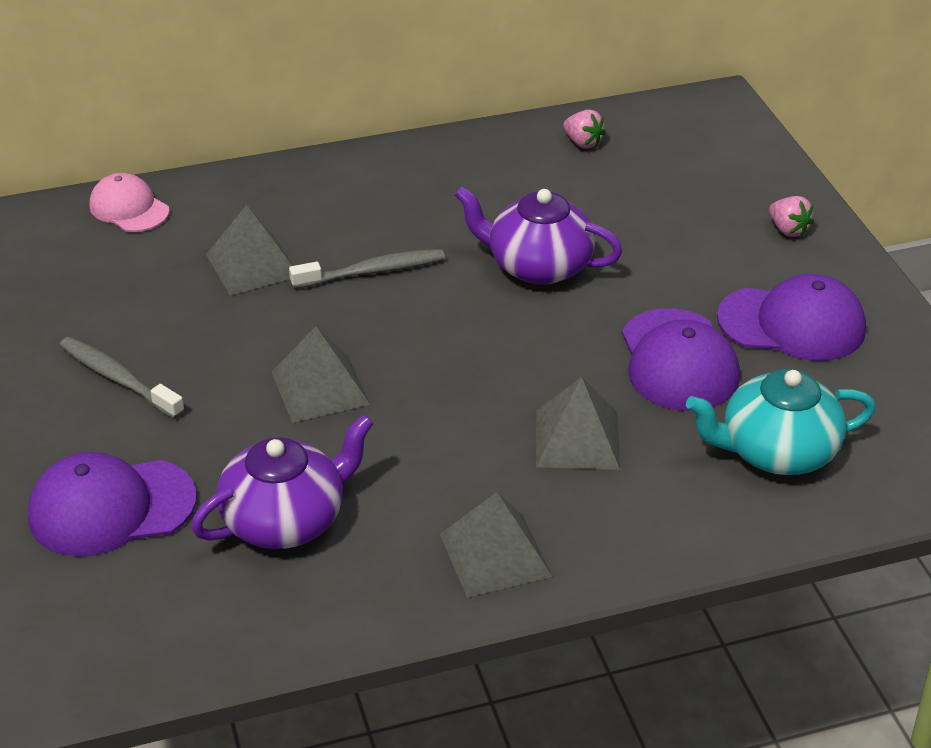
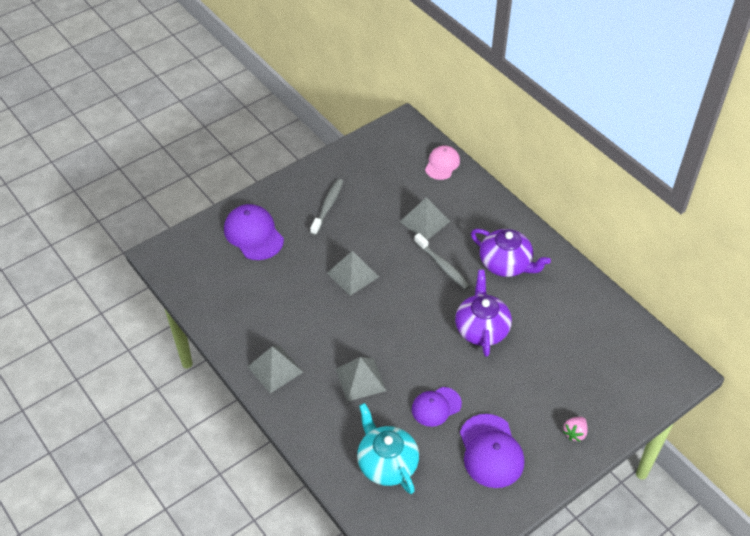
camera: 70 degrees right, 10 degrees up
(286, 519) = (268, 291): purple teapot -> purple teapot (506, 264)
(583, 143) = (601, 319): pink strawberry -> none
(678, 361) = (436, 407): purple cap -> purple cap, size x0.66

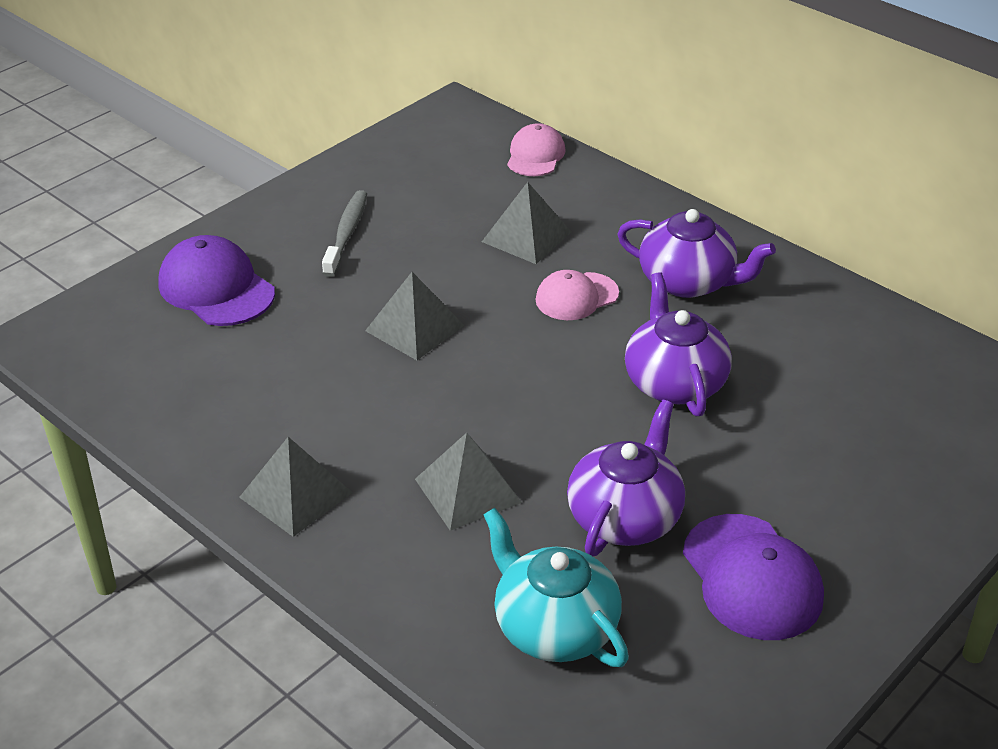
camera: 10 degrees left, 10 degrees down
(436, 407) = (625, 517): purple cap -> purple teapot
(443, 266) = (576, 297): grey toothbrush -> pink cap
(574, 433) = (899, 525): pink strawberry -> none

